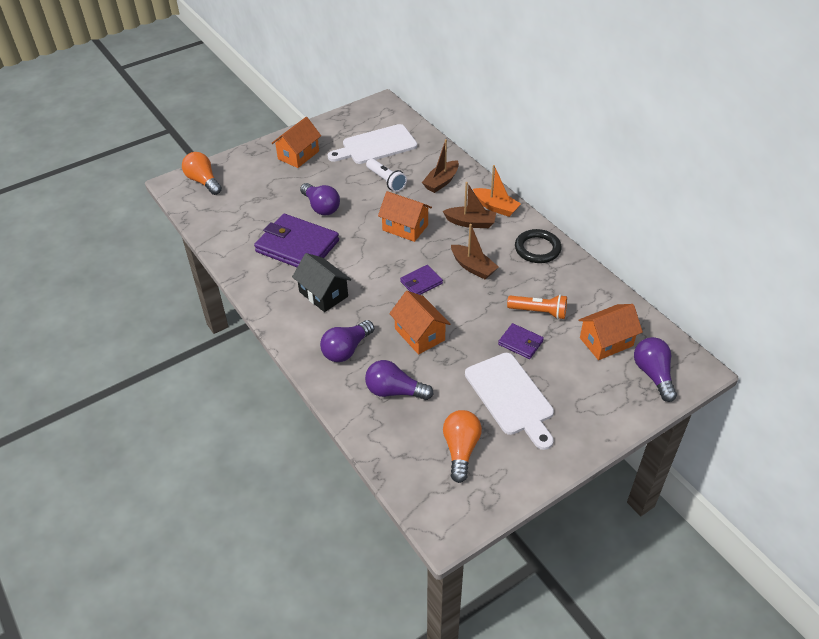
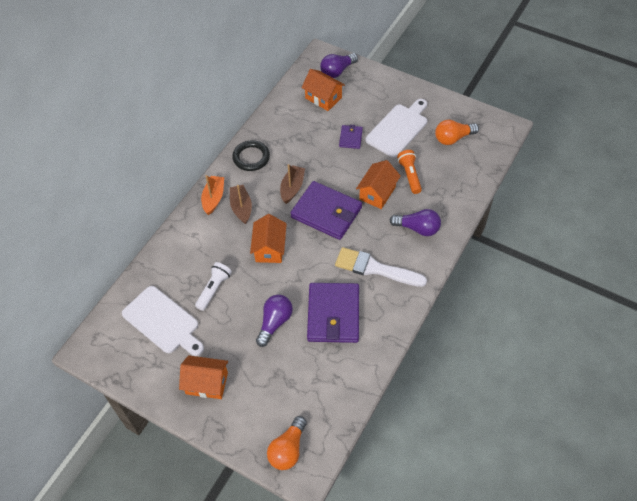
camera: 115 degrees left, 10 degrees up
(323, 294) = (375, 268): black house -> white brush
(394, 391) = (434, 186): purple light bulb -> none
(421, 282) = (326, 212): purple wallet -> purple wallet, size x2.06
(441, 182) = (196, 247): brown boat -> none
(539, 312) = (316, 137): orange flashlight -> orange flashlight (409, 175)

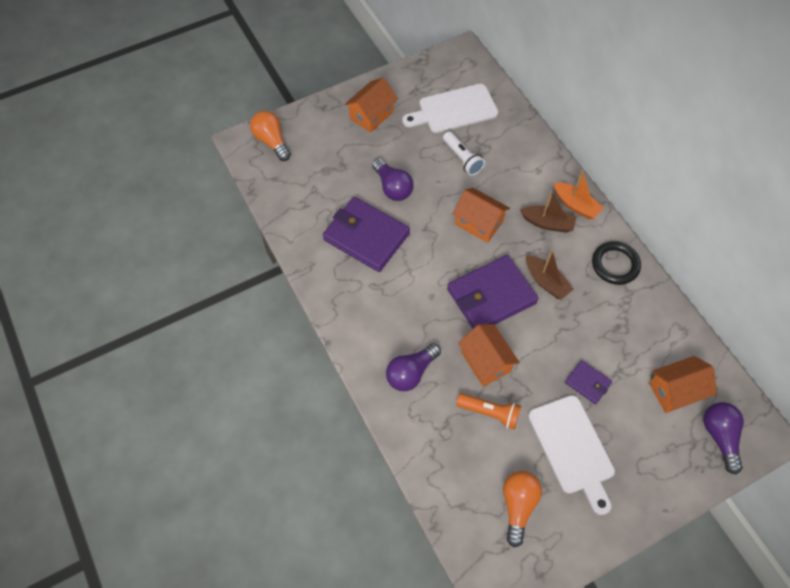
camera: 120 degrees right, 5 degrees up
(375, 268) = (391, 301): white brush -> none

